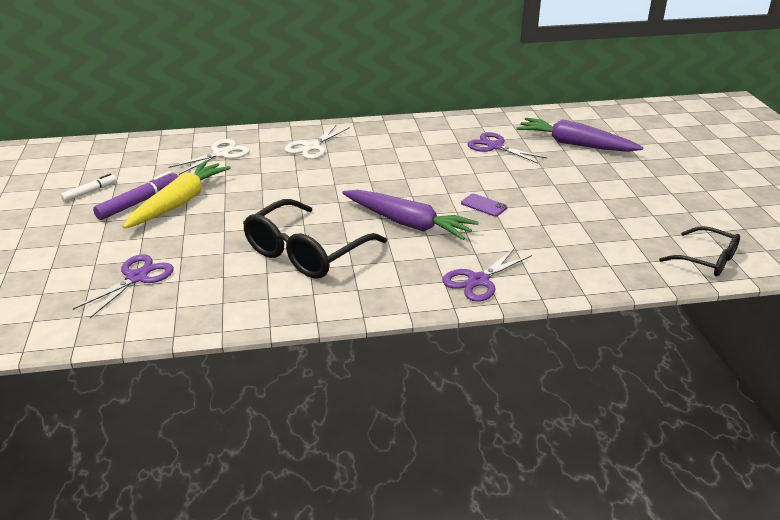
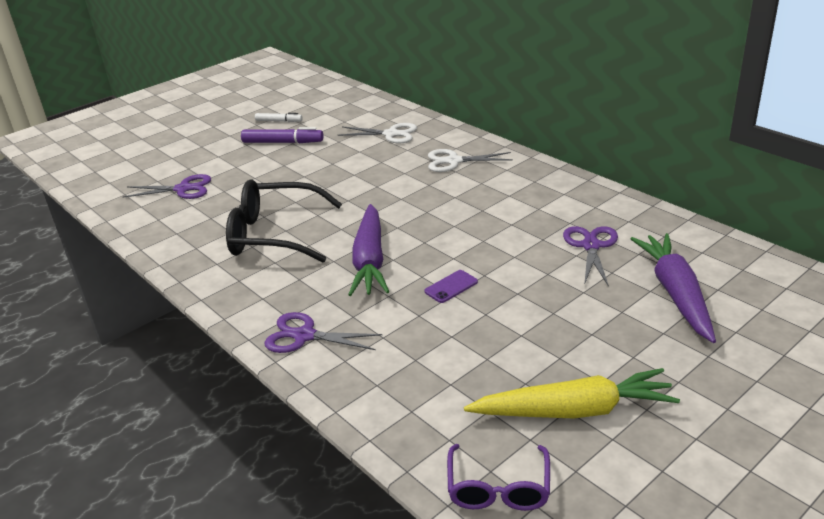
camera: 60 degrees right, 0 degrees up
(179, 203) = (297, 155): yellow carrot -> yellow carrot (574, 410)
(484, 205) = (451, 287): purple phone -> purple phone turned 45 degrees clockwise
(707, 260) = (498, 489): black glasses -> purple glasses

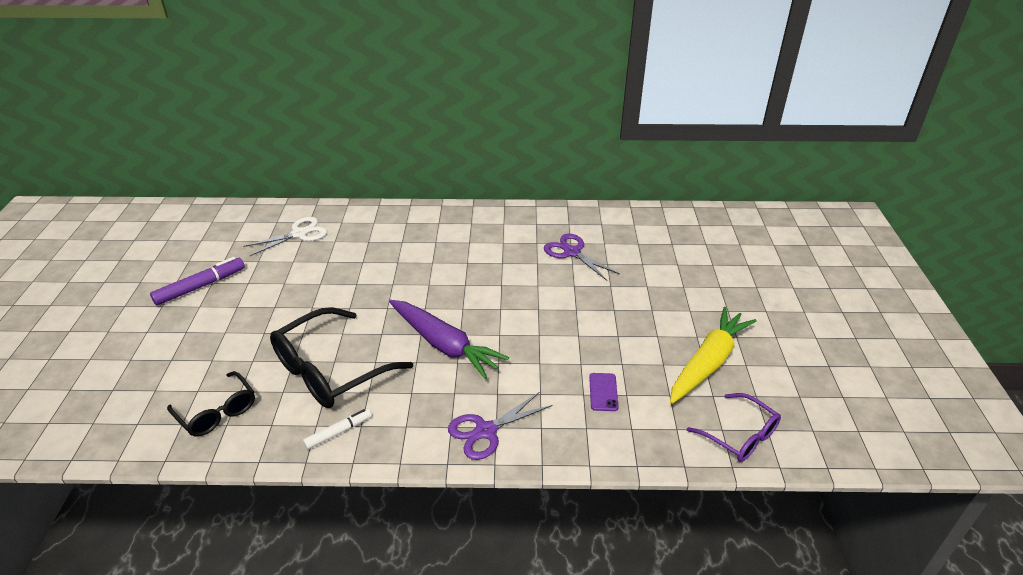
camera: 50 degrees left, 5 degrees up
(182, 223) = (217, 412): none -> black glasses
(183, 189) = (161, 381): purple scissors -> none
(279, 121) = (161, 268): white marker -> white marker (338, 432)
(451, 287) = (530, 330): purple phone -> purple phone (603, 392)
(454, 161) = (389, 234): white scissors -> none
(675, 293) = (656, 258): purple carrot -> none

